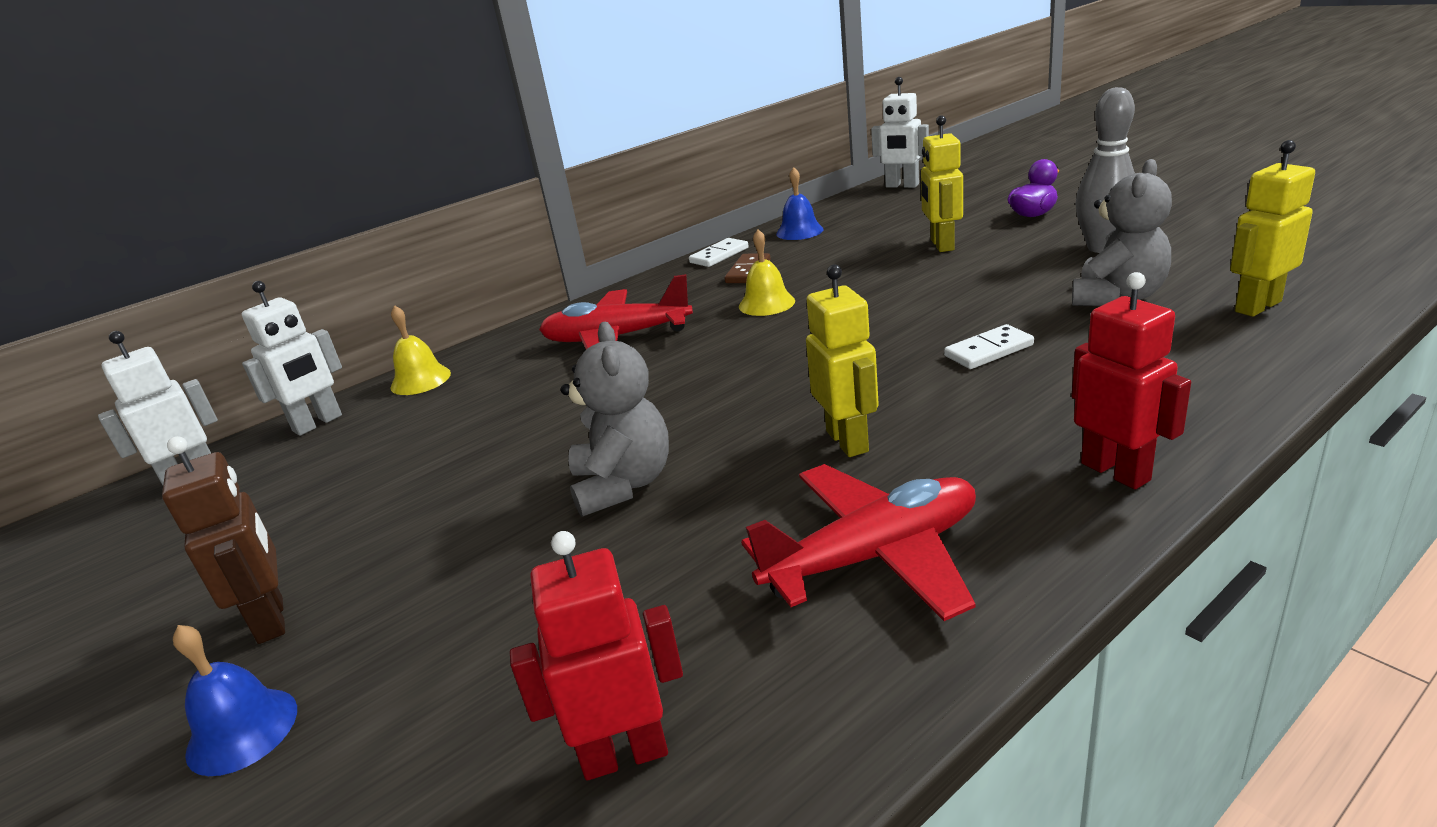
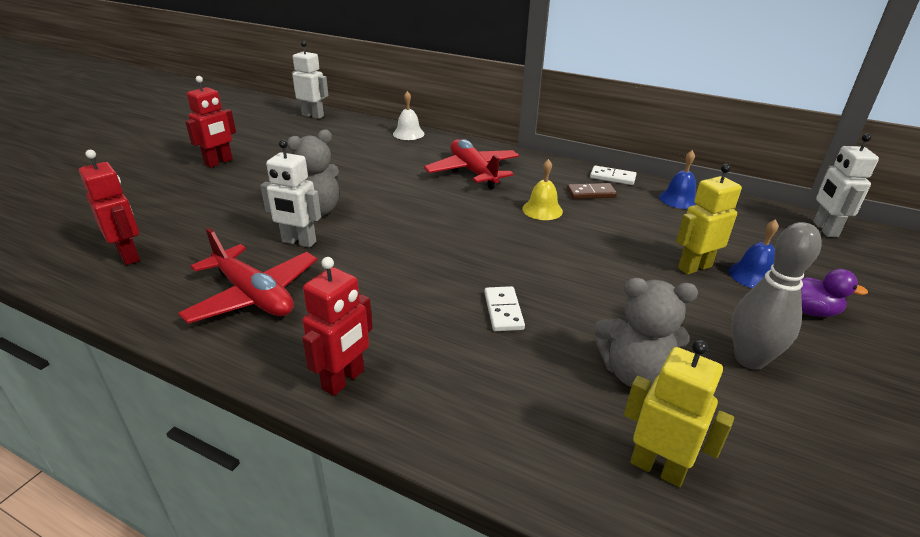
camera: 60 degrees right, 5 degrees up
(242, 730) = (159, 177): blue bell -> blue bell (753, 275)
(272, 620) = (219, 162): brown robot -> red robot
(318, 423) = (362, 124): white robot -> white robot (299, 242)
(420, 380) = (408, 134): yellow bell -> white bell
(848, 441) = (367, 270): yellow robot -> none
(989, 351) = (503, 311): white domino -> white domino turned 45 degrees clockwise

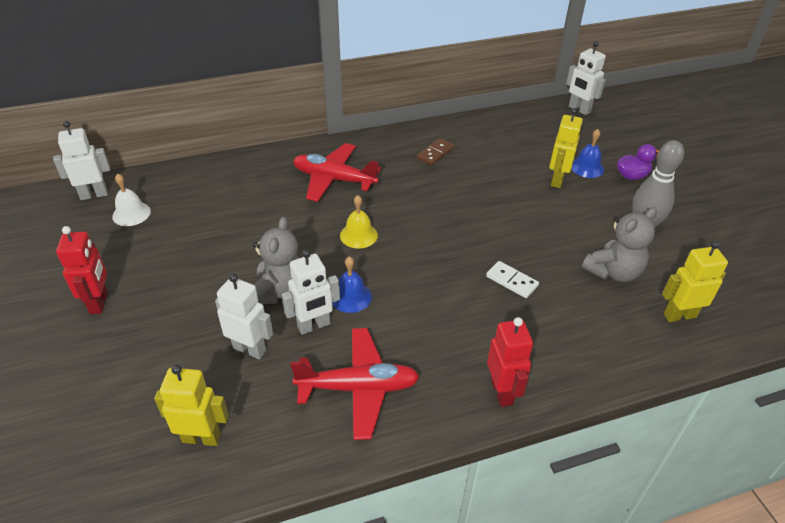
camera: 45 degrees left, 10 degrees up
(129, 255) = (201, 437): red robot -> yellow robot
(240, 229) = (249, 349): none -> white robot
(408, 134) = (223, 167): white bell -> white bell (131, 213)
(542, 210) = (427, 187): yellow bell -> yellow bell (358, 235)
(612, 177) = (429, 130): white domino -> none
(678, 199) = (488, 128): blue bell -> blue bell (351, 297)

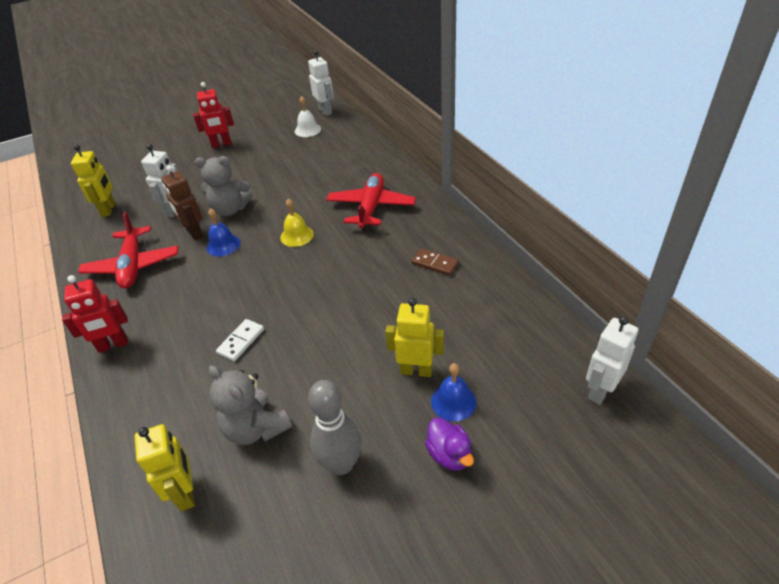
camera: 85 degrees right, 0 degrees up
(314, 326) = (194, 233): white robot -> brown robot

